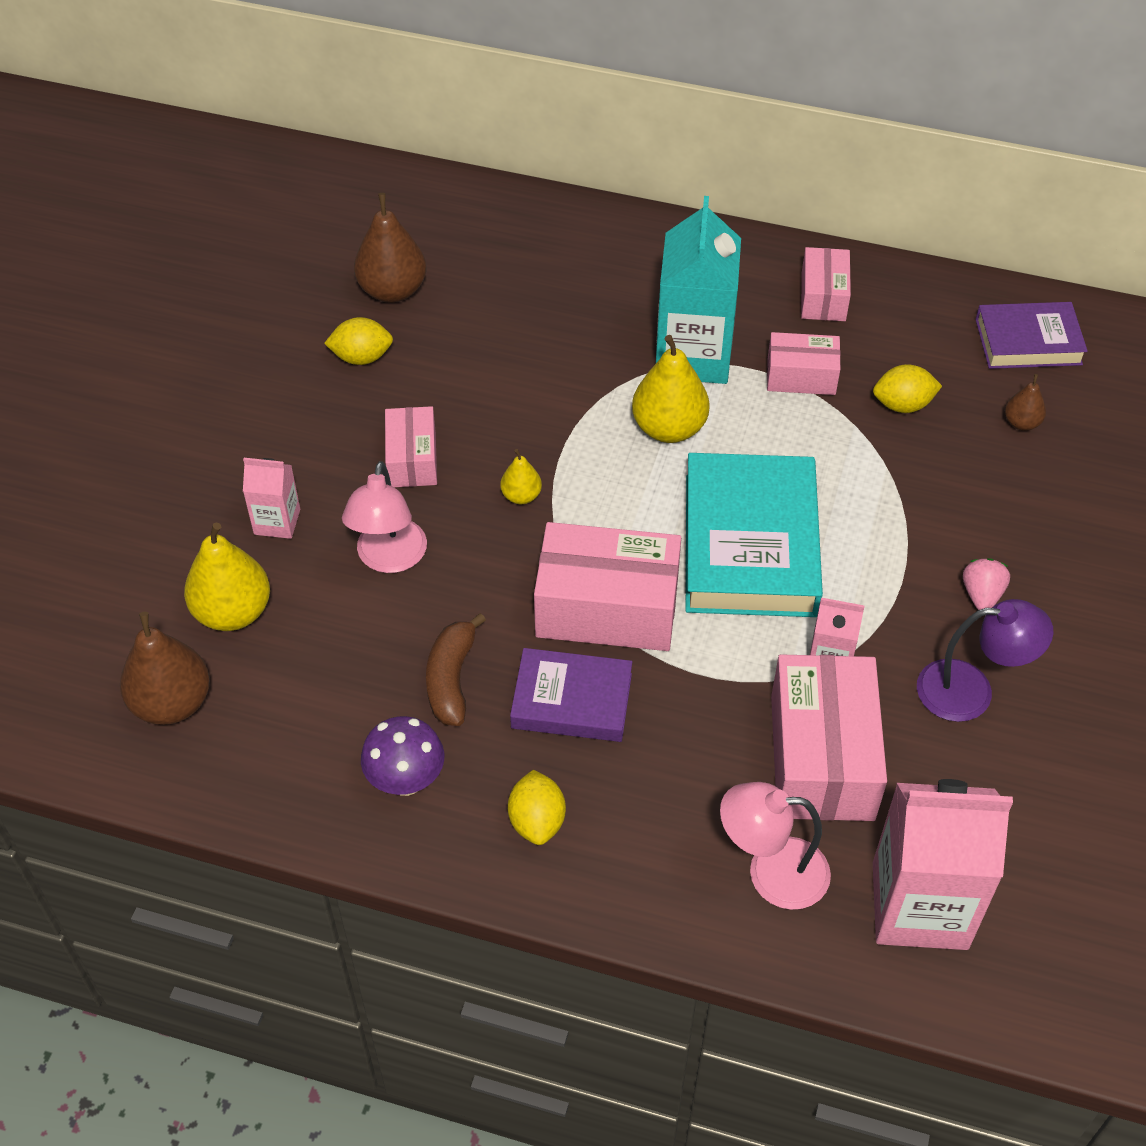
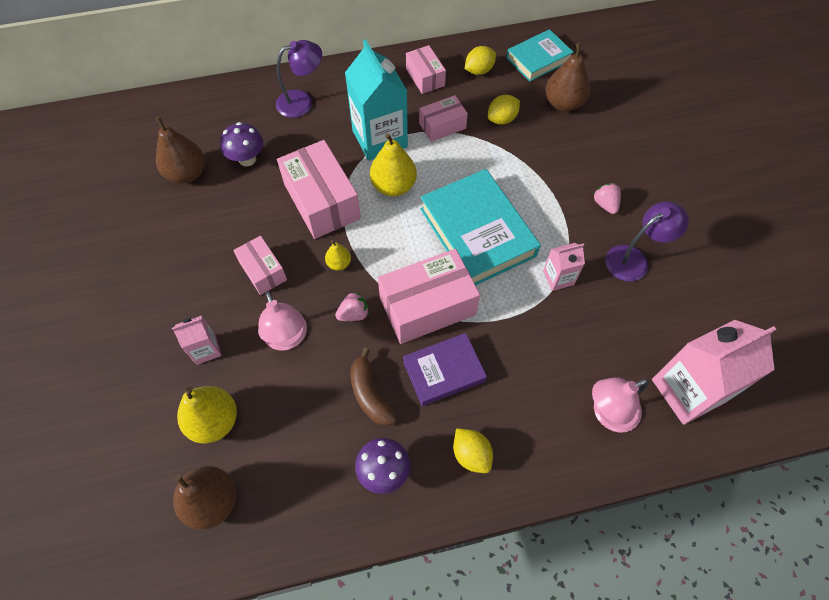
camera: 30 degrees left, 10 degrees up
(361, 357) = (194, 222): yellow lemon -> yellow lemon (479, 70)
(485, 305) = (247, 159): none -> purple mushroom
(498, 569) = (354, 314): none -> pink strawberry
(614, 258) = (302, 101): none -> purple lamp
(821, 757) = (589, 334): pink box -> pink box (322, 201)
(1021, 423) = (563, 103): brown pear -> brown pear, size x1.91
(1028, 341) = (538, 59): purple book -> turquoise book

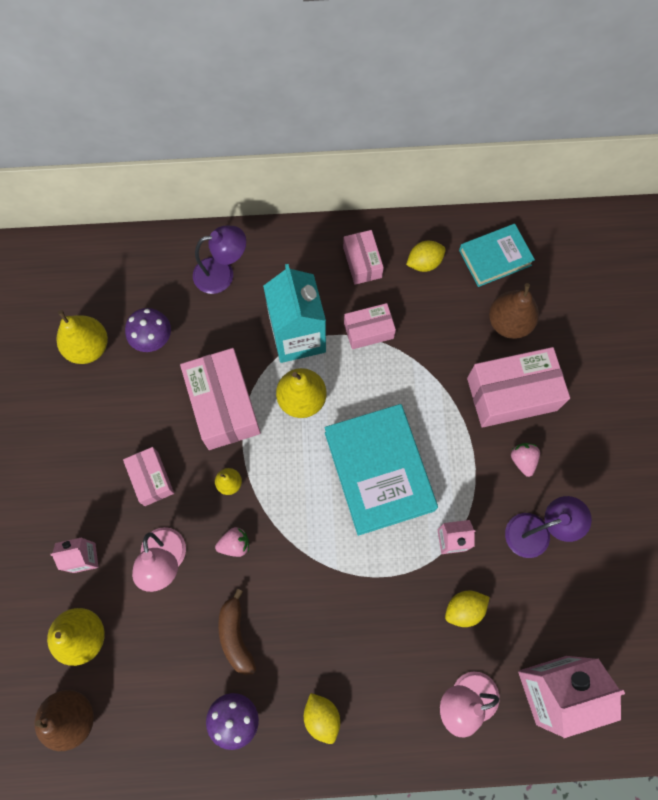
camera: 10 degrees right, 10 degrees up
(187, 173) = (88, 347): brown pear -> yellow pear
(427, 306) = (310, 549): pink box -> pink box (511, 394)
(444, 371) = (312, 624): purple book -> none
(502, 119) = (436, 332): yellow lemon -> yellow lemon (464, 609)

